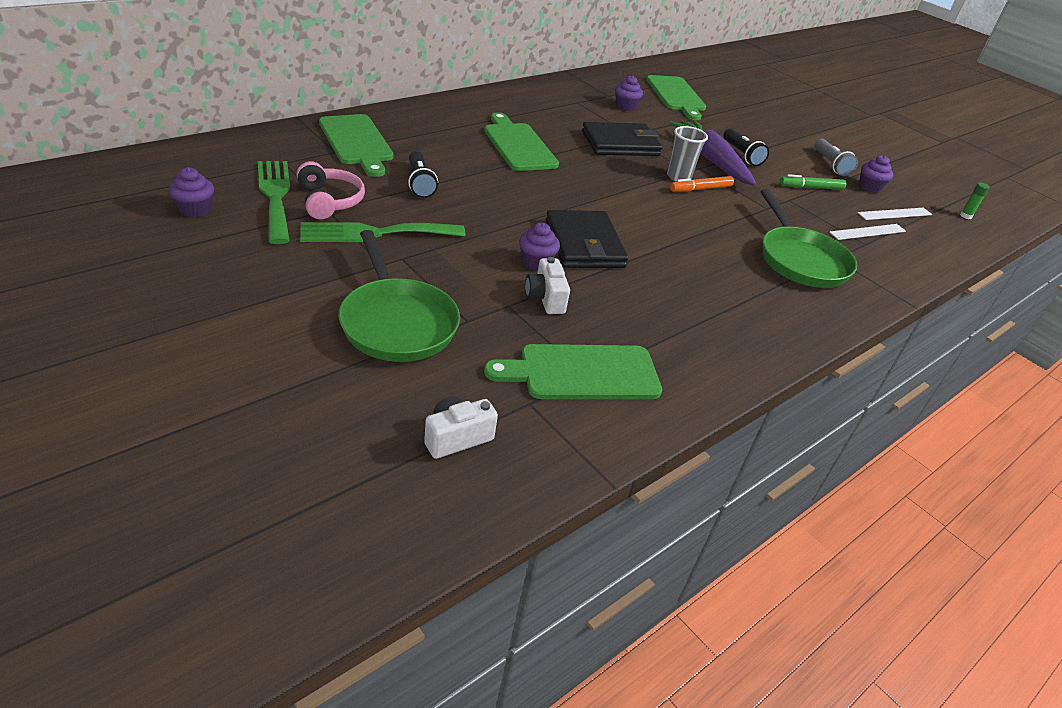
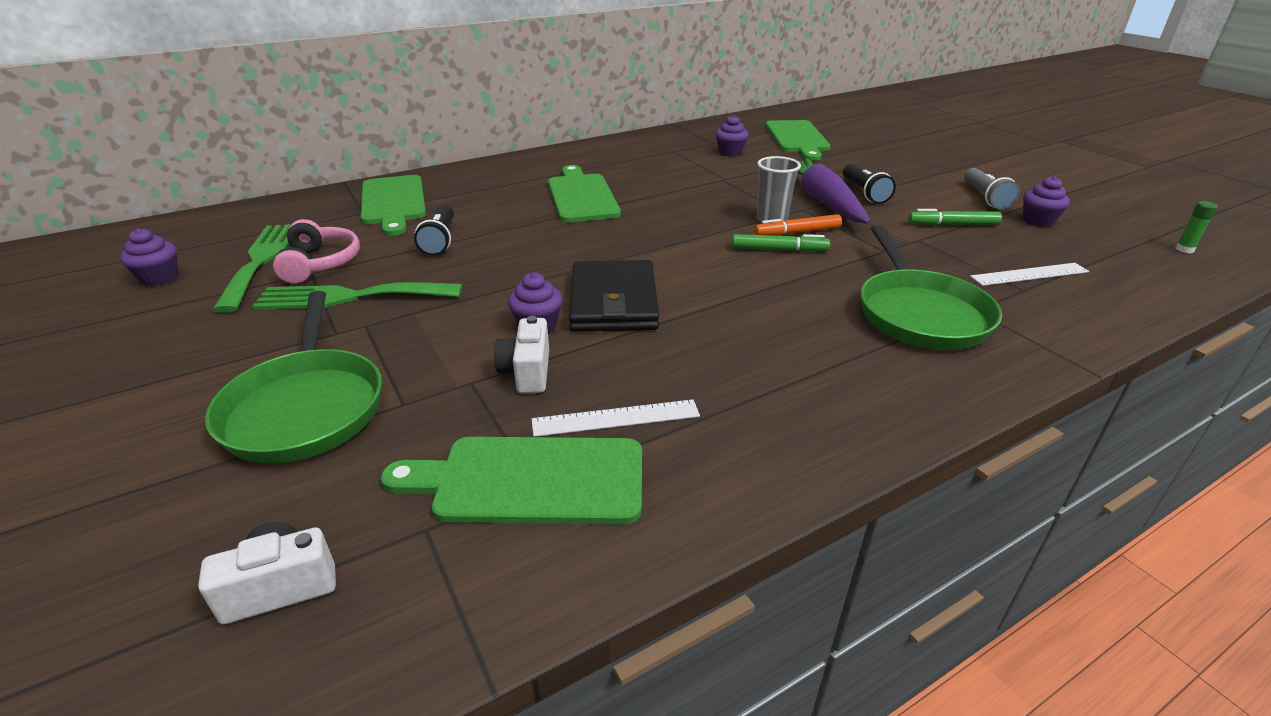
camera: 15 degrees right, 5 degrees down
(620, 144) = (709, 189): black wallet -> none
(691, 204) = (779, 250): none -> green marker
(895, 214) = (1073, 251): white ruler -> white ruler (616, 418)

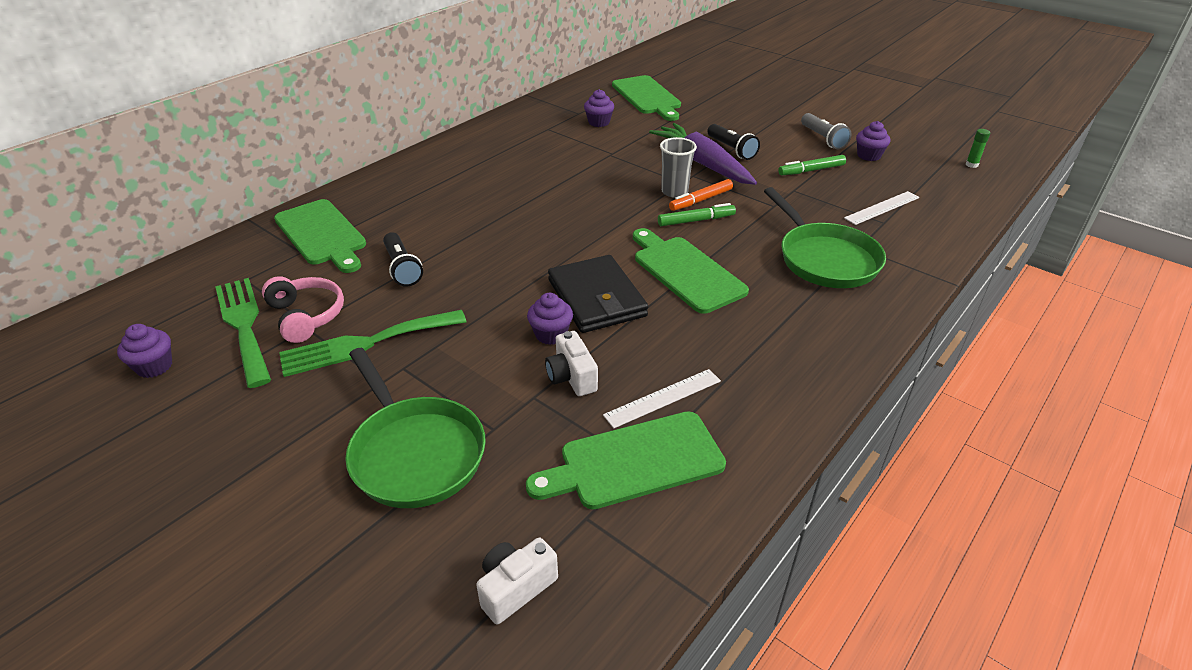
camera: 20 degrees left, 5 degrees up
(581, 196) = (498, 195): green cutting board -> green cutting board (685, 271)

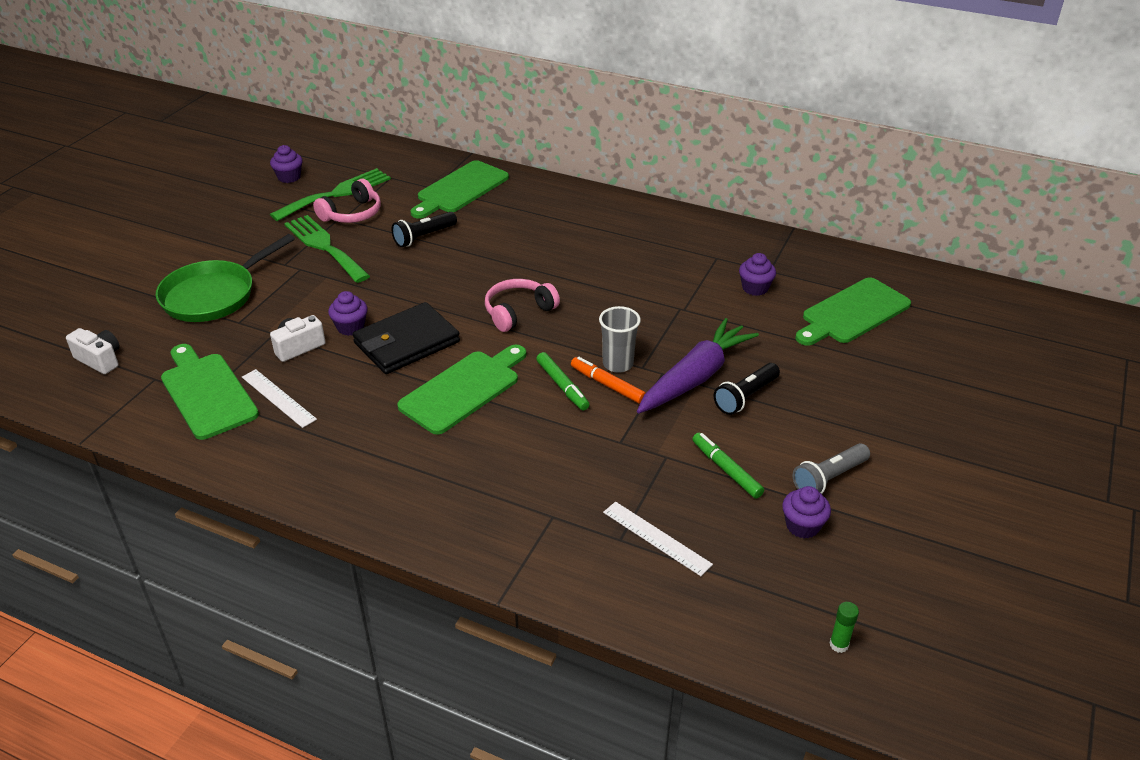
camera: 75 degrees right, 0 degrees up
(576, 228) = (518, 312): none -> pink headphones
(824, 259) = (518, 487): green pan -> none

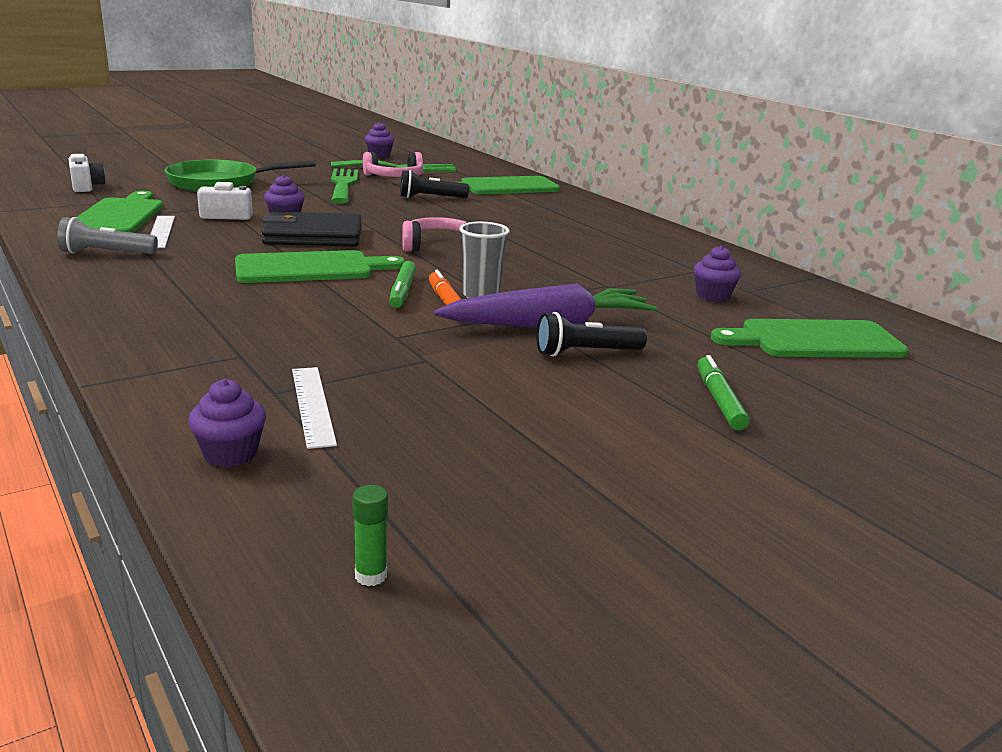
camera: 30 degrees right, 15 degrees down
(726, 470) = (476, 389): green marker -> green marker (719, 400)
(802, 526) = (497, 459): purple cupcake -> purple cupcake (230, 453)
(828, 478) = (593, 437): grey flashlight -> grey flashlight (106, 253)

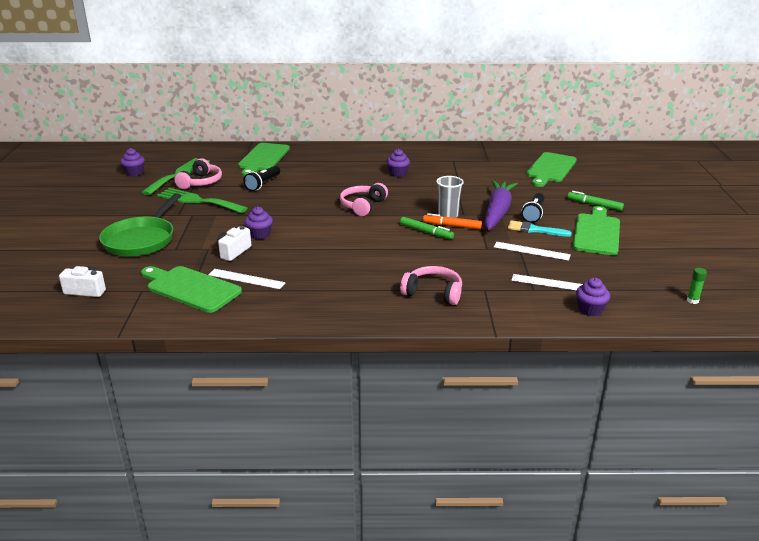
camera: 55 degrees left, 5 degrees up
(106, 253) = (278, 303): grey flashlight -> none
(200, 324) = (433, 292): none -> pink headphones
(310, 268) = (367, 247): green cutting board -> green cutting board (596, 233)
(313, 235) = (306, 234): black wallet -> none
(427, 371) = (531, 251): none -> white ruler
(518, 362) = (534, 230): none -> turquoise brush
(713, 296) = (488, 169): purple cupcake -> purple cupcake (398, 173)

